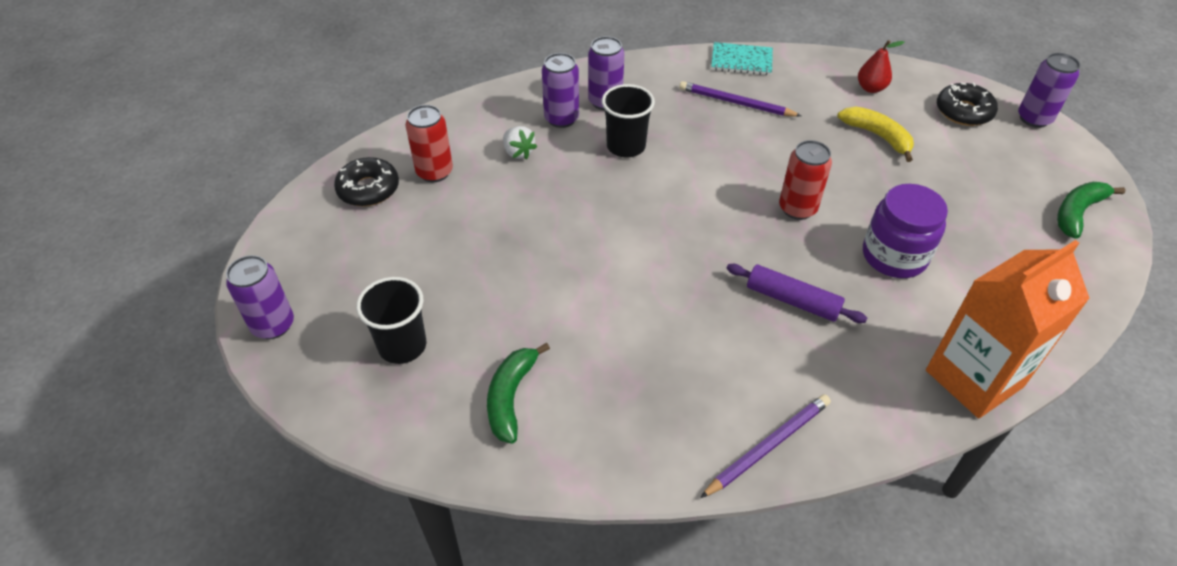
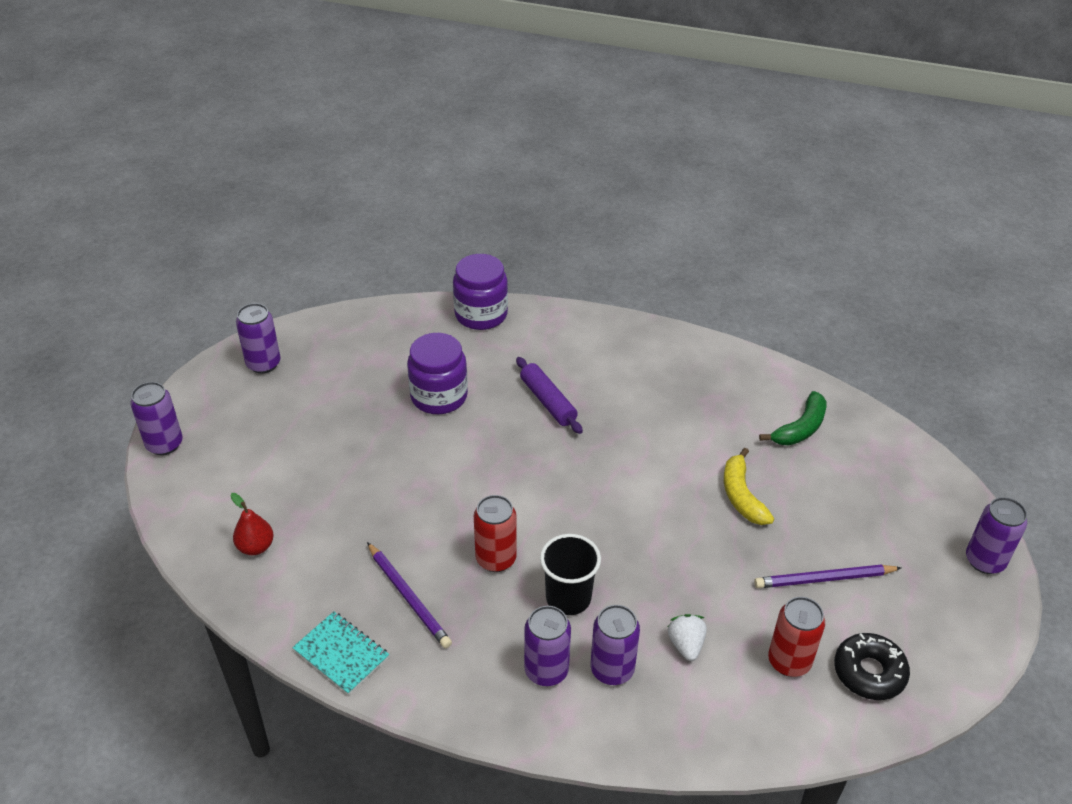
camera: 150 degrees left, 5 degrees down
(402, 346) = (873, 497): black cup -> none
(768, 446) = (645, 337): purple pencil -> purple pencil (824, 579)
(797, 208) = (470, 462): red can -> red can (496, 559)
(877, 136) = (321, 493): yellow banana -> yellow banana (742, 496)
(963, 111) = (211, 480): black donut -> none
(974, 378) = (481, 314): orange carton -> purple jar
(1077, 213) = (263, 364): green banana -> purple can

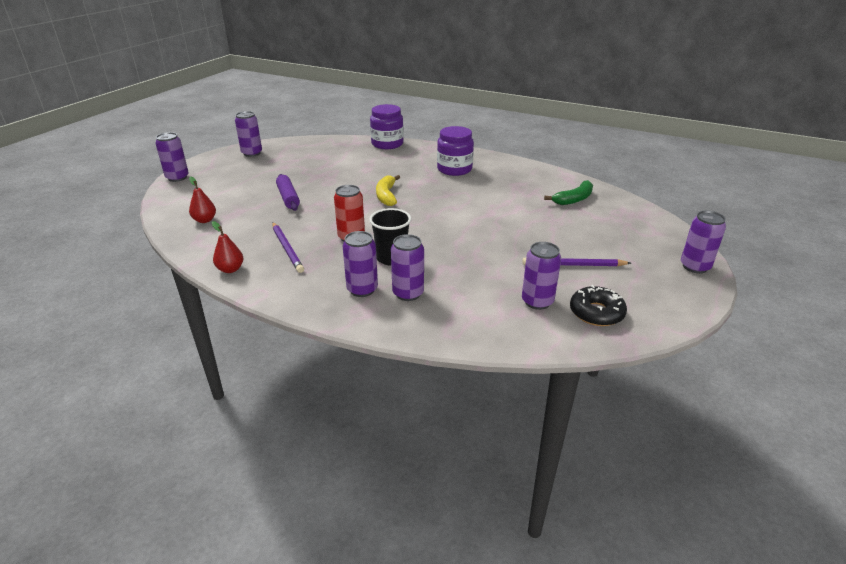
camera: 10 degrees right, 10 degrees down
(341, 654) = (230, 269): turquoise notebook -> red pear
(439, 396) = (347, 171): purple jar -> purple jar (454, 169)
(548, 401) = (413, 178): purple rolling pin -> purple rolling pin (288, 198)
(686, 645) = (464, 287): white strawberry -> none
(742, 496) = (526, 224): yellow banana -> yellow banana (386, 196)
(789, 661) = (537, 301): red can -> purple can

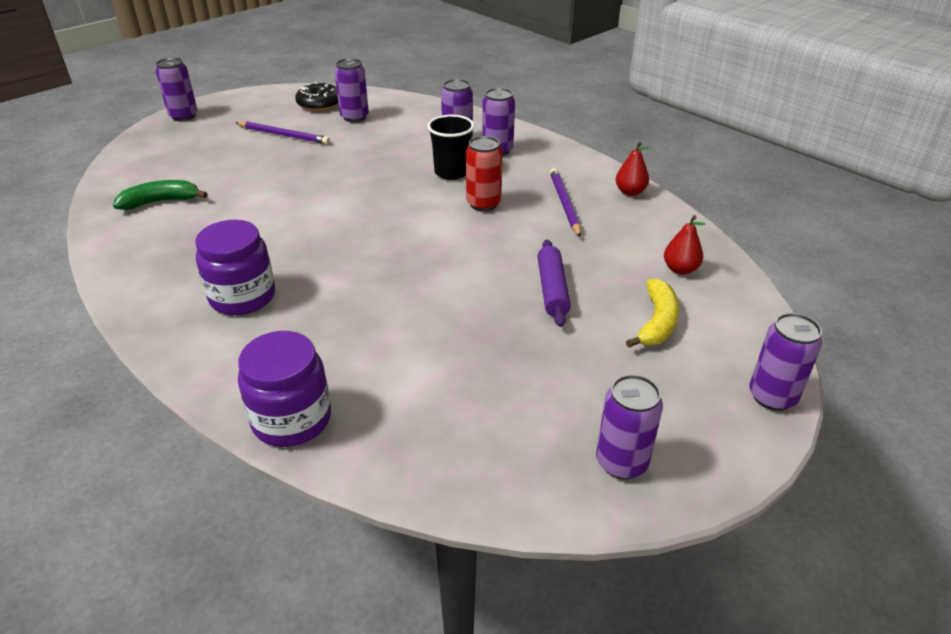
camera: 160 degrees left, 5 degrees up
(386, 196) = (399, 261): yellow banana -> yellow banana (656, 322)

